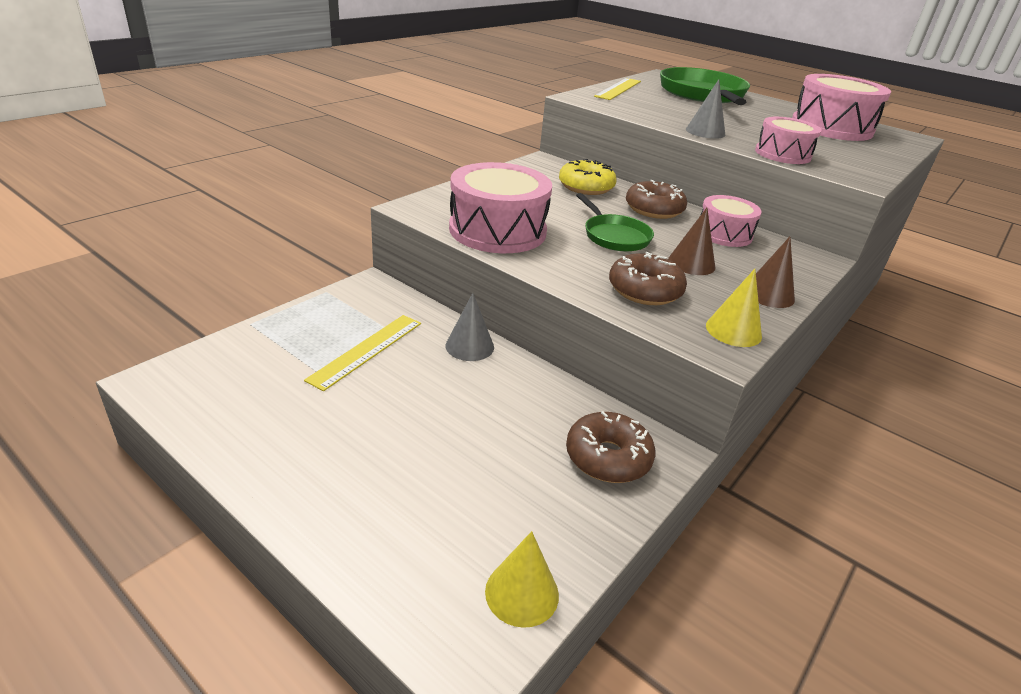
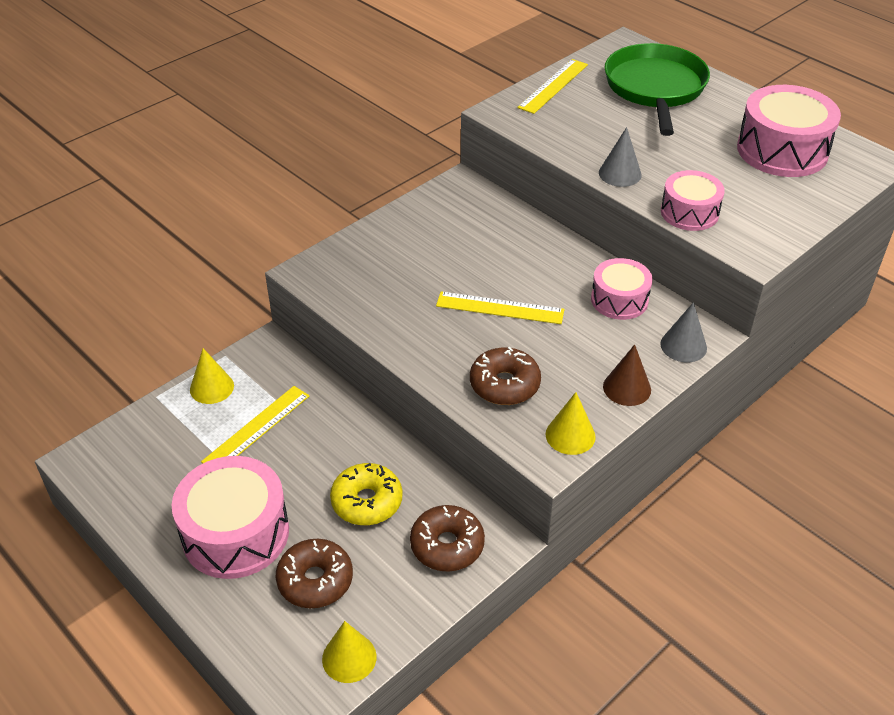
camera: 10 degrees right, 10 degrees up
(313, 316) = (212, 387): none -> yellow cone
(469, 346) = (350, 423): grey cone -> grey cone (683, 346)
(497, 230) = (383, 303): pink drum -> pink drum (235, 533)
(586, 187) = (494, 228): yellow donut -> yellow donut (367, 501)
(614, 236) = (500, 308): green pan -> yellow ruler
(654, 209) = (557, 263): brown donut -> brown donut (315, 580)
(691, 263) = (565, 346): brown cone -> none

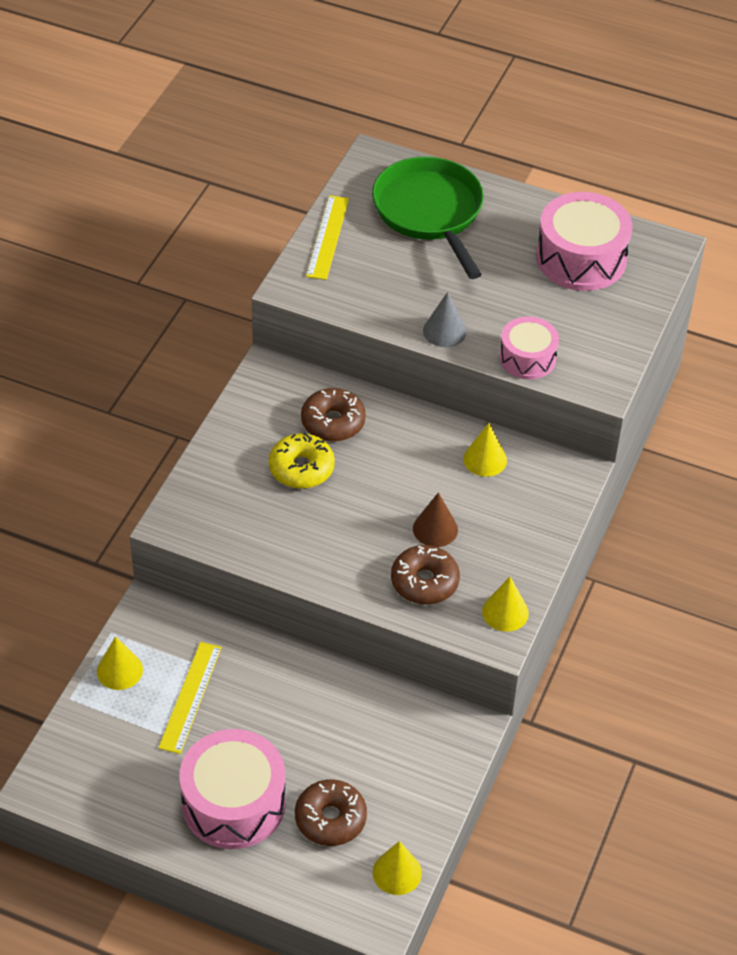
camera: 25 degrees left, 5 degrees up
(367, 501) = (335, 732): yellow donut -> yellow donut (301, 468)
(447, 545) = (427, 747): brown donut -> brown donut (333, 422)
(500, 308) = (380, 503): yellow ruler -> none
(619, 300) = (485, 459): pink drum -> yellow cone
(627, 388) = (532, 550): brown cone -> brown cone (435, 529)
(683, 346) = (562, 490): grey cone -> none

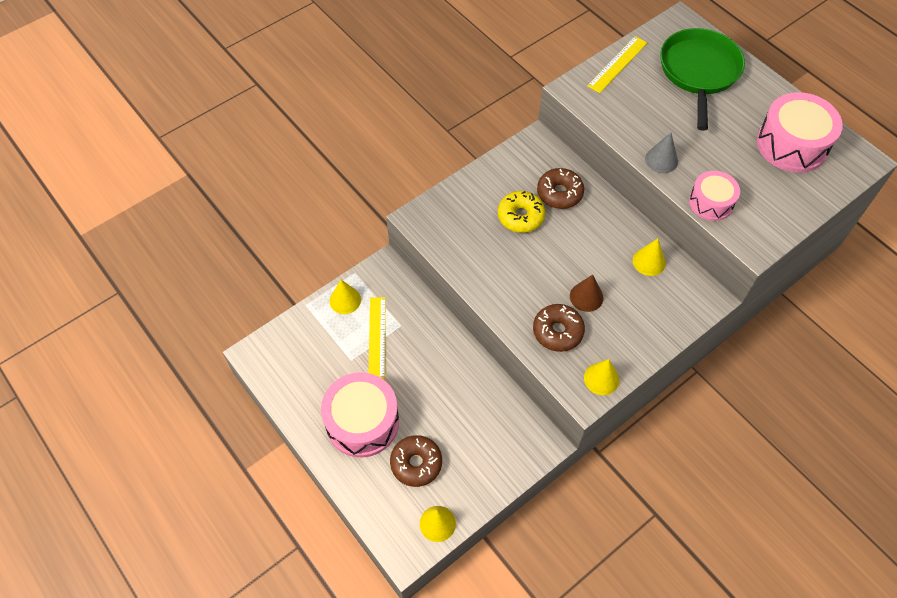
camera: 30 degrees right, 10 degrees up
(190, 697) = (377, 337): yellow ruler -> yellow ruler turned 45 degrees counterclockwise

